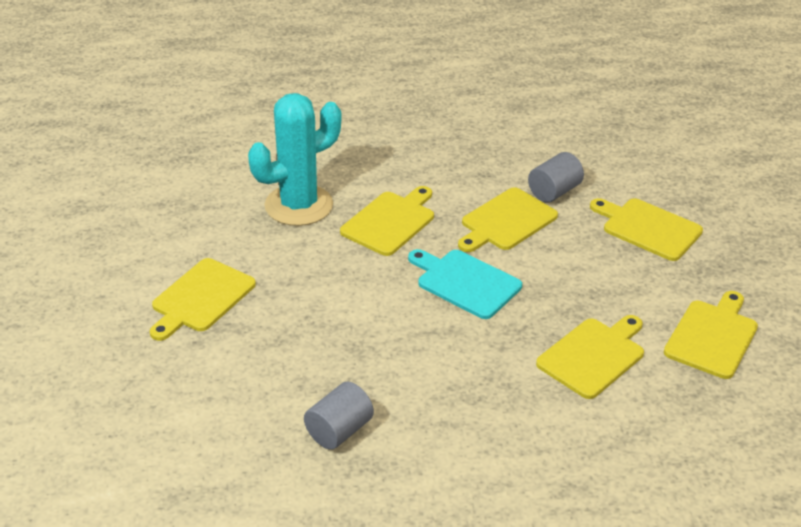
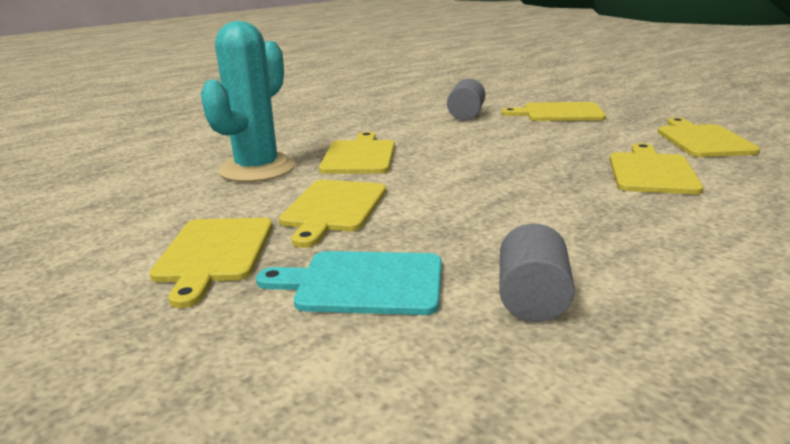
camera: 30 degrees left, 15 degrees down
(465, 282) = (478, 167): turquoise cutting board -> turquoise cutting board (363, 283)
(506, 221) = (455, 133): yellow cutting board -> yellow cutting board (333, 208)

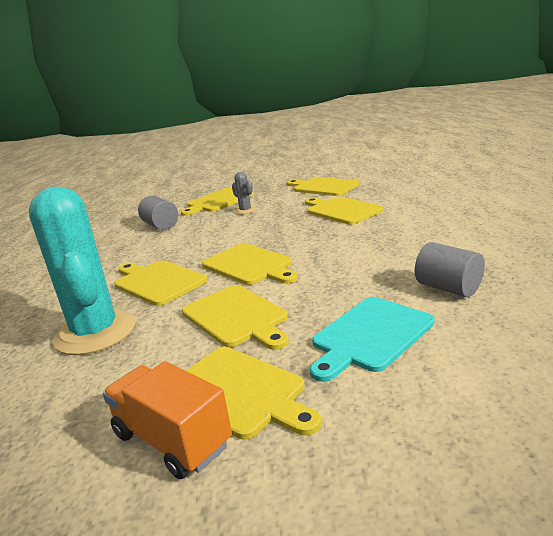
camera: 50 degrees left, 0 degrees up
(136, 251) = (172, 440): none -> orange truck
(439, 177) = (250, 265): none -> yellow cutting board
(559, 131) = (245, 211): none -> grey cactus

